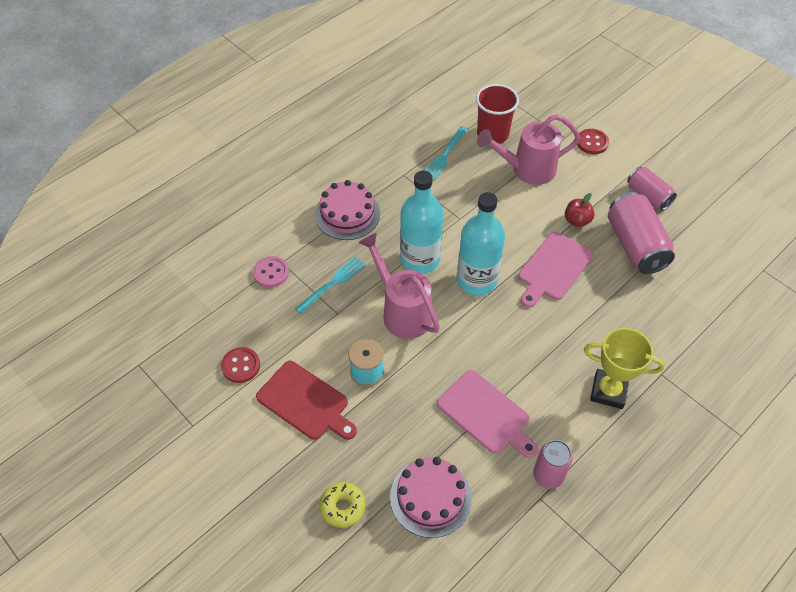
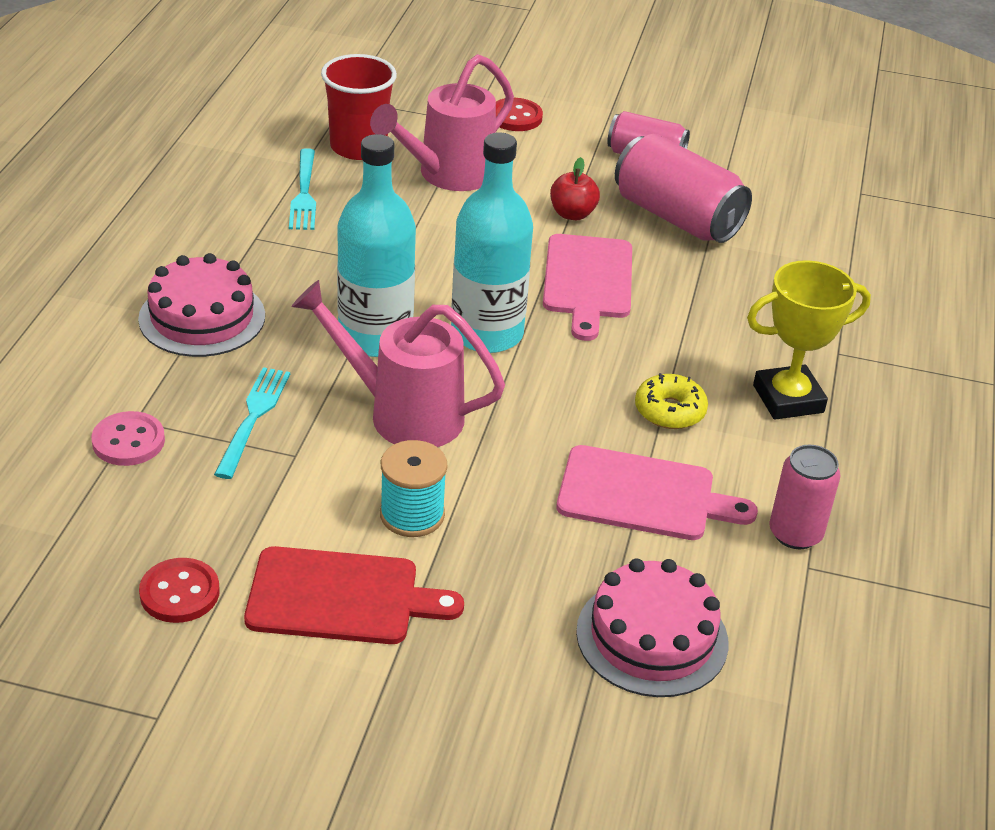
camera: 35 degrees left, 15 degrees down
(343, 507) = (525, 714): yellow donut -> yellow donut (669, 411)

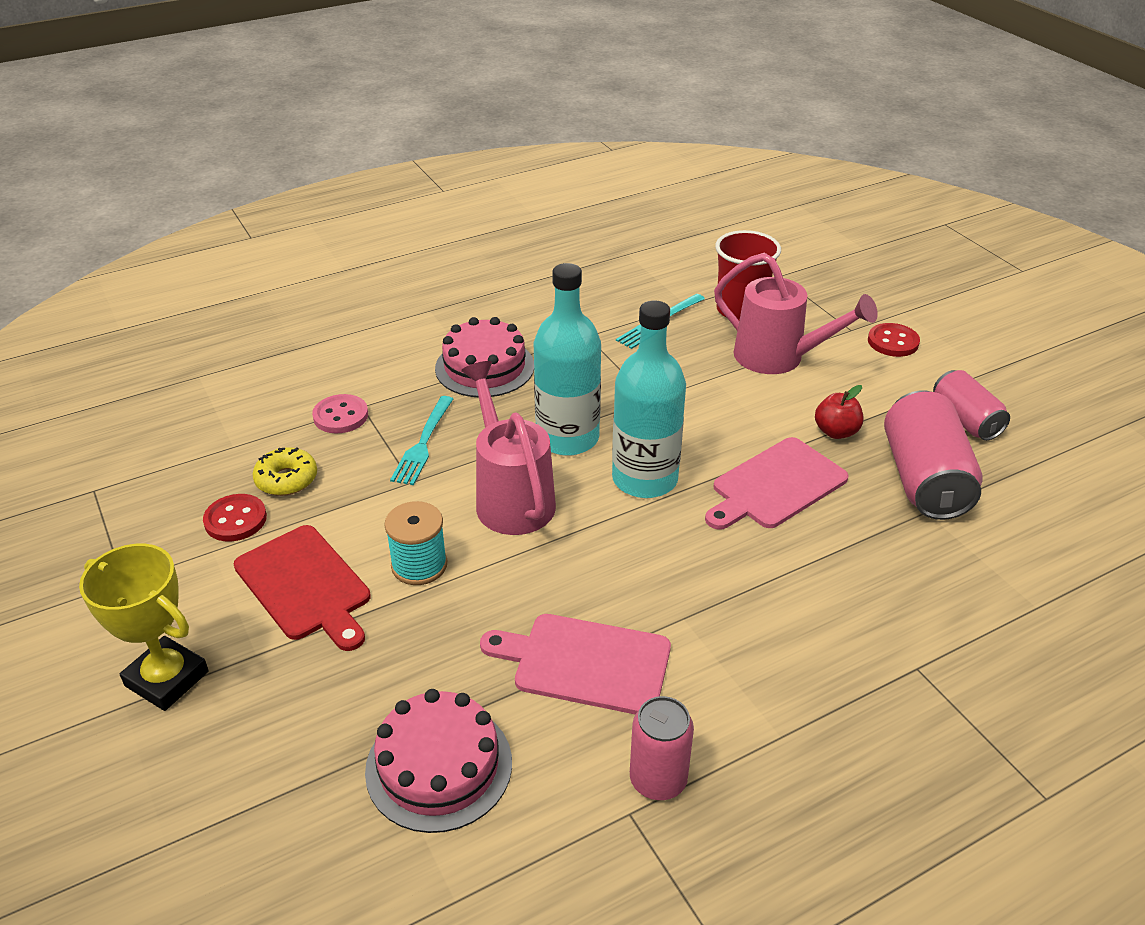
camera: 50 degrees right, 0 degrees up
(253, 417) = (423, 444): turquoise fork -> turquoise fork turned 135 degrees clockwise
(448, 175) = (778, 358): pink watering can -> pink watering can turned 150 degrees counterclockwise
(643, 495) = (585, 663): pink cutting board -> pink cutting board turned 135 degrees clockwise
(669, 411) = (698, 617): yellow donut -> yellow donut (286, 479)
(788, 399) = (812, 674): yellow trophy -> yellow trophy (167, 679)

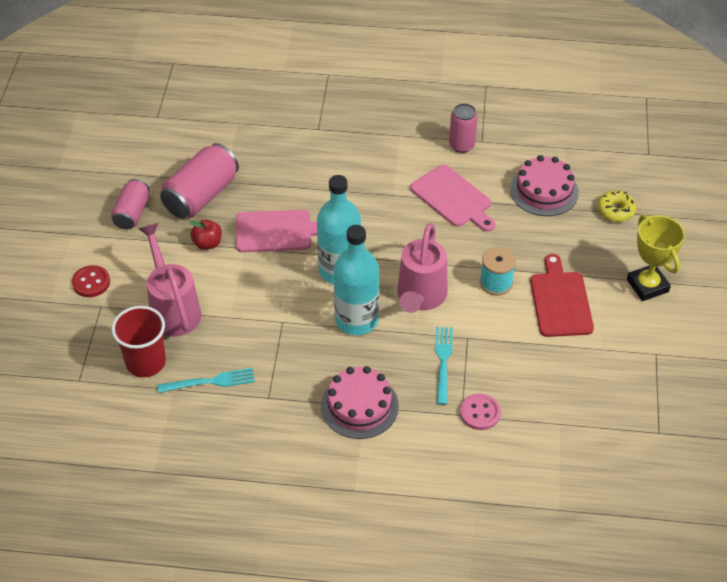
camera: 145 degrees left, 10 degrees up
(235, 520) = (580, 363): red button -> none
(286, 479) = (538, 377): yellow donut -> yellow donut (615, 210)
(423, 444) = (443, 361): turquoise fork -> turquoise fork turned 45 degrees counterclockwise

